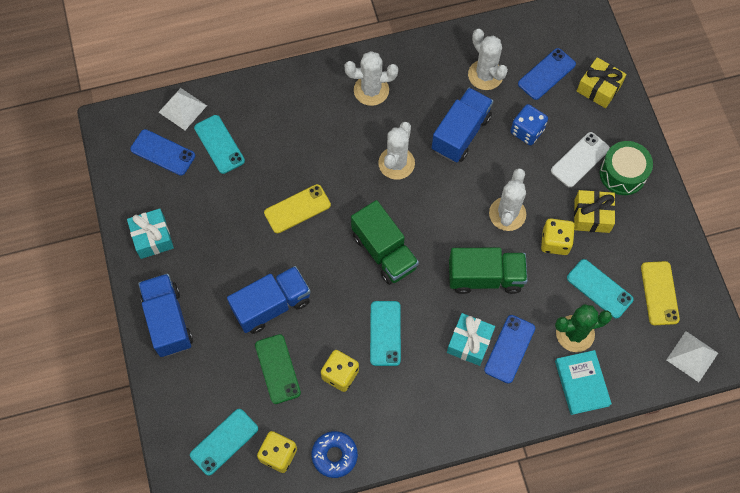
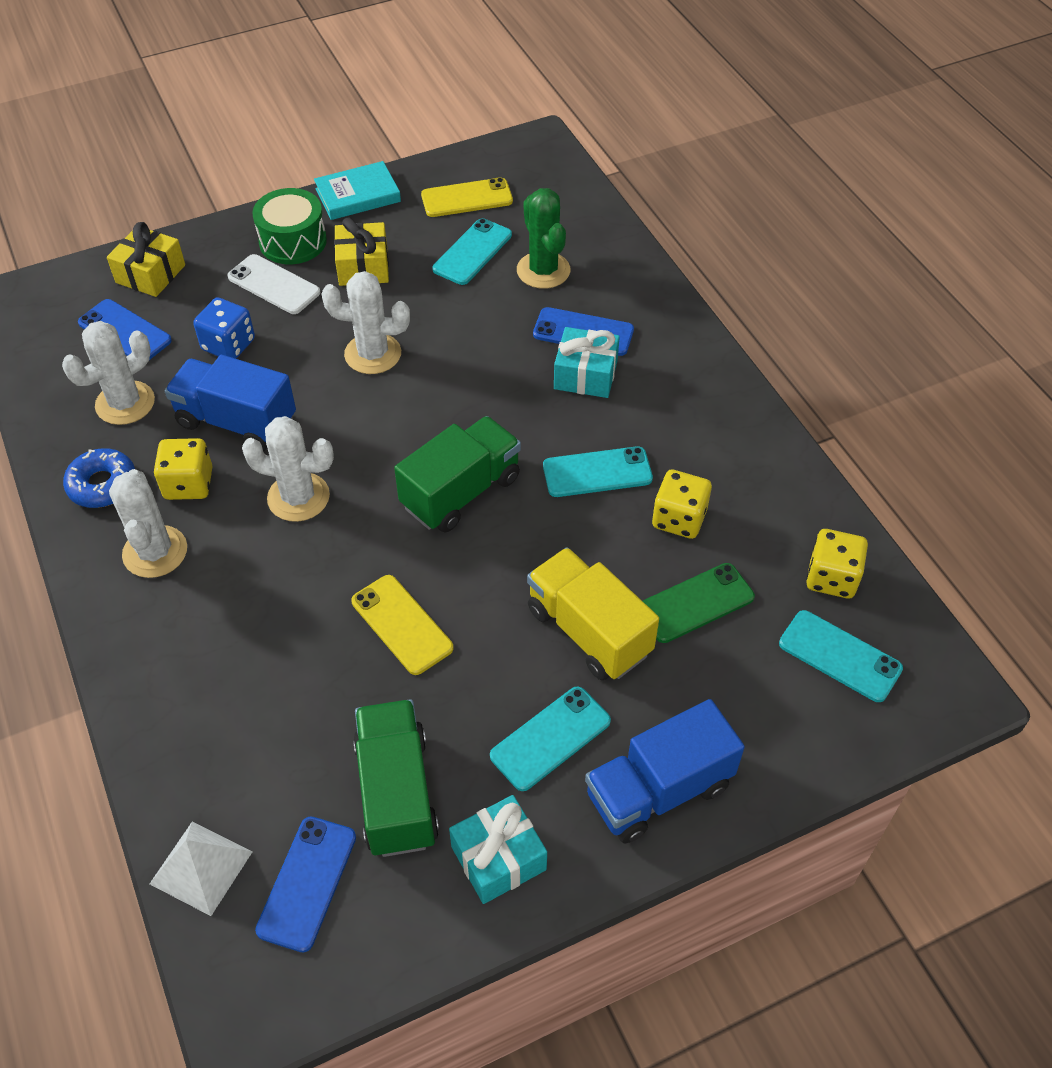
camera: 100 degrees left, 15 degrees down
(219, 144) = (281, 779): turquoise phone -> turquoise phone (550, 738)
(272, 305) = (588, 631): blue truck -> yellow truck
(334, 455) = (805, 507): blue donut -> blue donut (102, 485)
(485, 277) = (480, 368): green truck -> green truck (396, 792)
(555, 242) = (410, 300): yellow dice -> yellow dice (188, 484)
(581, 383) = (611, 259): turquoise book -> turquoise book (358, 195)
(692, 356) = (546, 167): white pyramid -> none

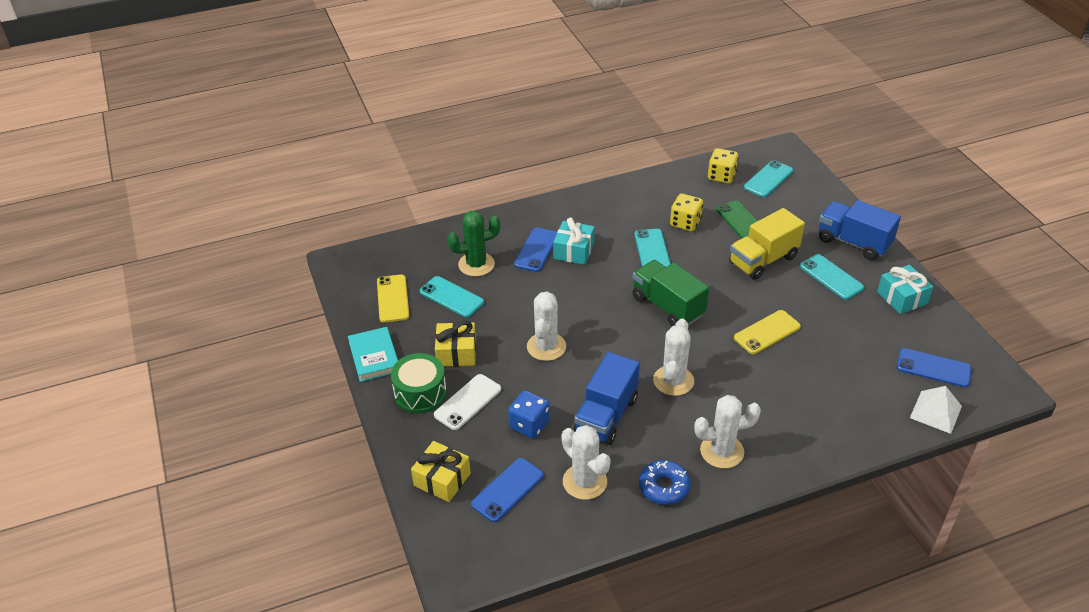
camera: 85 degrees left, 10 degrees down
(188, 484) = (662, 438): yellow dice -> none
(396, 792) = (874, 334): green truck -> none
(658, 790) = (853, 242): blue truck -> blue truck turned 150 degrees clockwise

